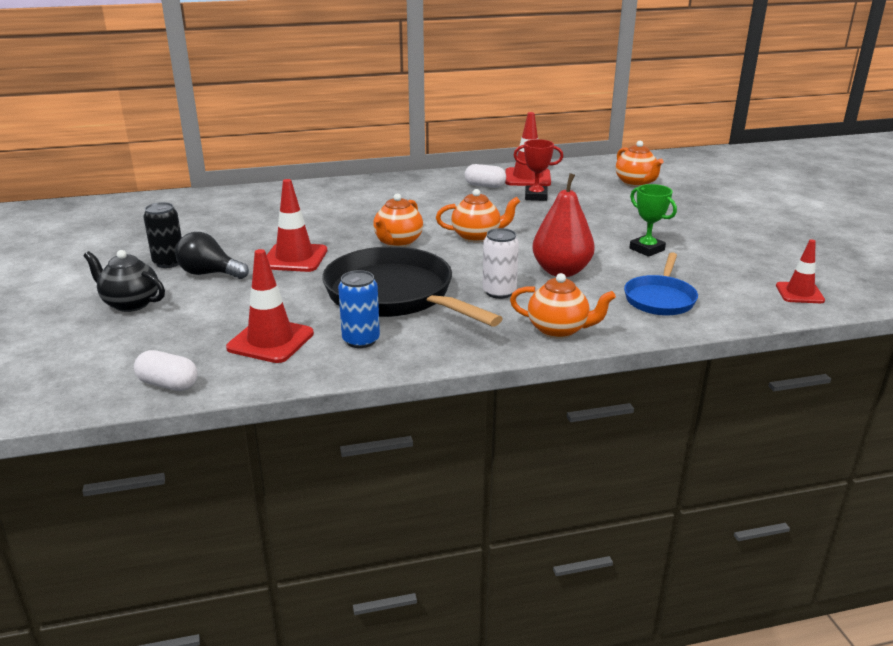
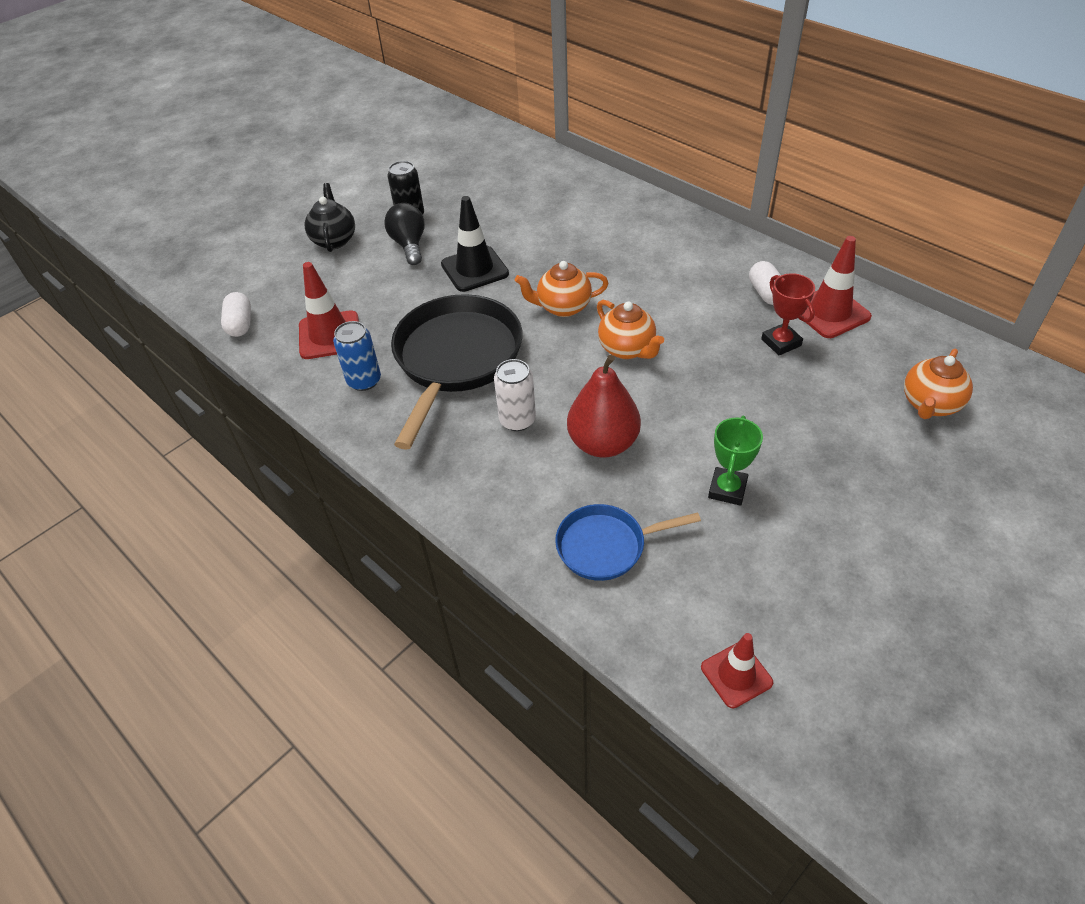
camera: 60 degrees right, 20 degrees up
(294, 258) = (474, 269): red traffic cone -> black traffic cone
(558, 330) = (474, 493): orange teapot -> none

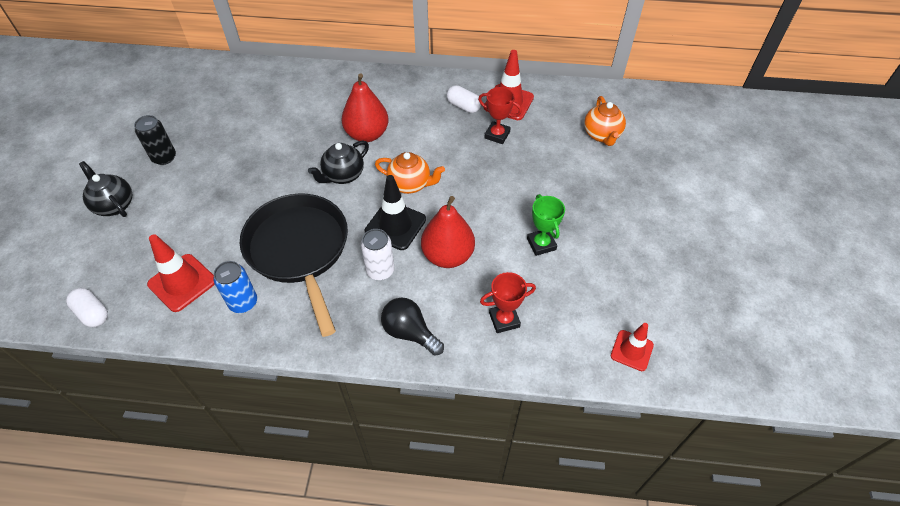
camera: 40 degrees left, 5 degrees up
(409, 245) = (184, 181): black light bulb -> black light bulb (409, 332)
(474, 269) = (254, 177): black traffic cone -> black traffic cone (395, 225)
(563, 307) = (343, 175): orange teapot -> black teapot
(606, 546) = (504, 320): blue pan -> red trophy
(625, 277) = (367, 134): none -> red pear

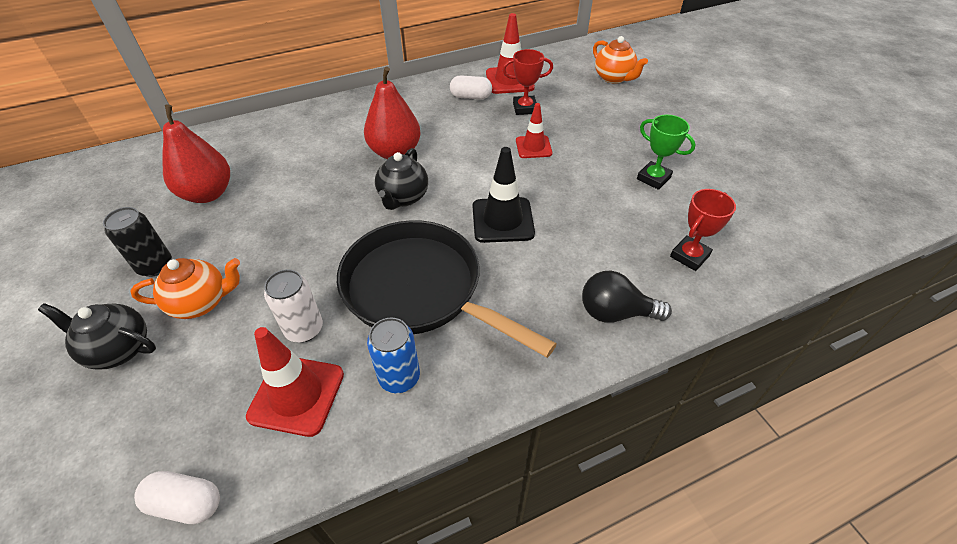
camera: 30 degrees left, 5 degrees down
(380, 270) = (527, 268): white can -> white can (304, 329)
(410, 184) = (482, 178): orange teapot -> orange teapot (201, 303)
(448, 256) = (581, 224): red pear -> red pear (208, 194)
(631, 350) = (816, 229): red traffic cone -> red traffic cone (533, 147)

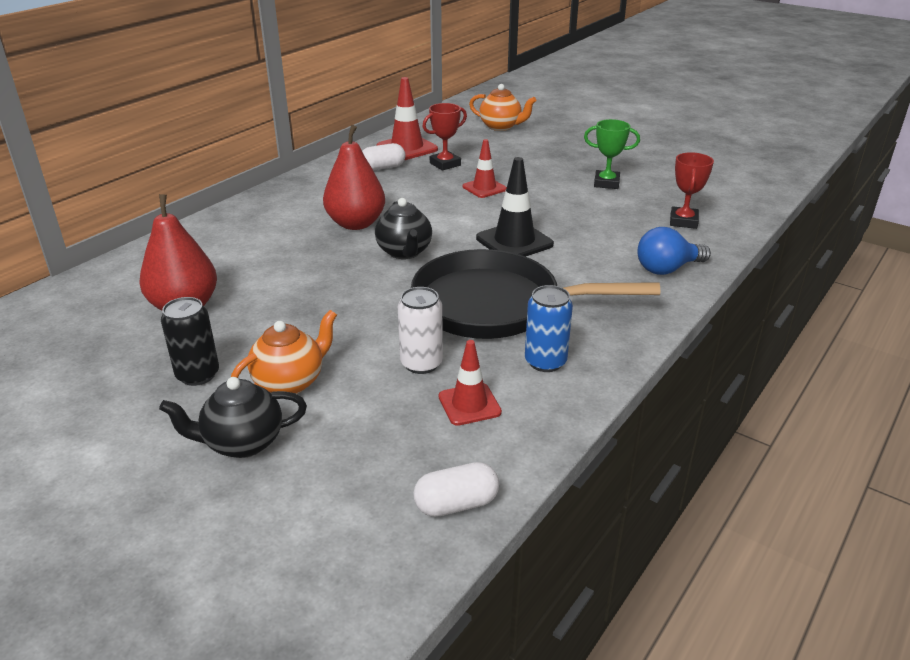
camera: 30 degrees left, 15 degrees down
(296, 395) = (469, 404): red traffic cone -> red traffic cone, size x0.65
(615, 313) = (667, 269): black light bulb -> blue light bulb

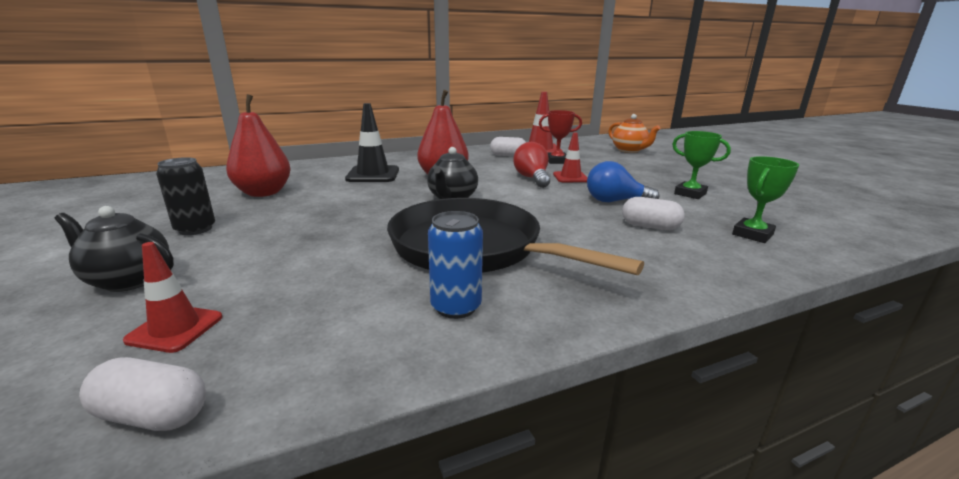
camera: 30 degrees right, 10 degrees down
(290, 382) = (235, 252): orange teapot -> none
(421, 363) = (345, 271): white can -> none
(449, 200) = (532, 178): none -> red light bulb
(469, 404) = (329, 318): red traffic cone -> red traffic cone (175, 329)
(514, 241) = (552, 211): black traffic cone -> black traffic cone (373, 174)
(606, 235) = (650, 226): none -> white capsule
(667, 269) = (693, 267): blue light bulb -> blue light bulb (614, 201)
(683, 221) = (752, 234): red trophy -> green trophy

